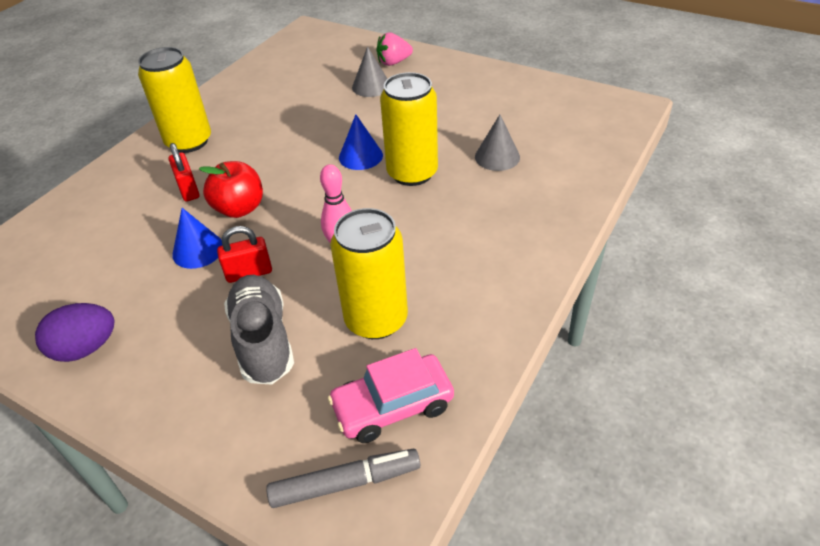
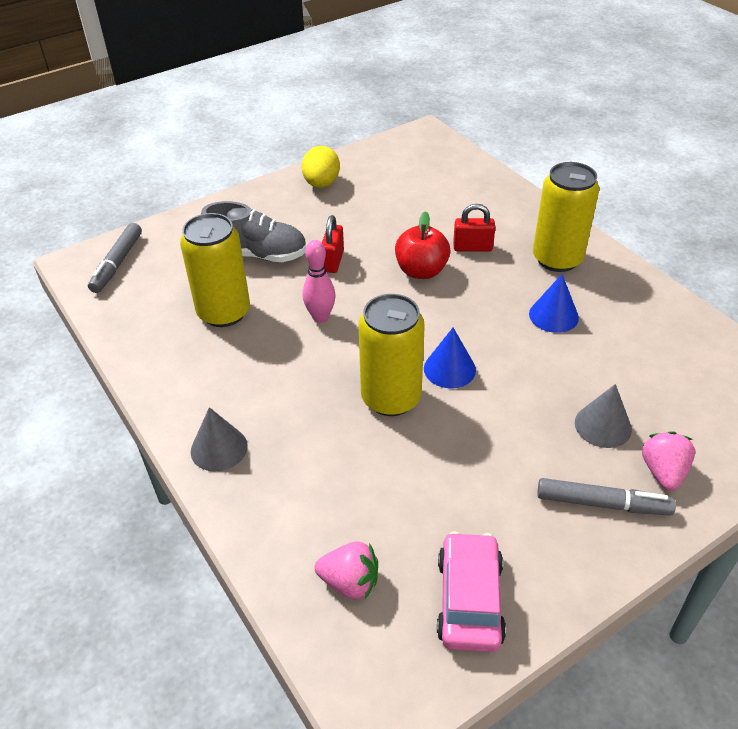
camera: 115 degrees right, 0 degrees up
(86, 348) = (321, 184): purple egg -> yellow egg
(198, 250) = (383, 241): blue cone -> blue cone (553, 315)
(393, 406) = (145, 297): pink car -> pink car (469, 600)
(434, 75) = (602, 504): none -> grey marker
(497, 157) = (368, 482): grey cone -> grey cone (219, 448)
(574, 138) = (350, 582): none -> pink strawberry

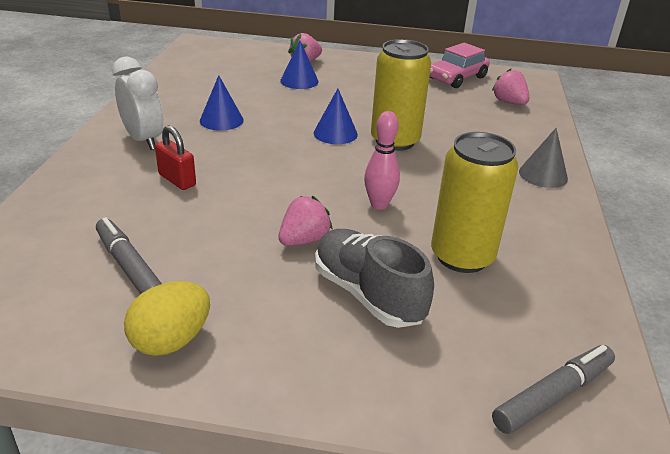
camera: 140 degrees left, 10 degrees down
(333, 261) = (304, 240): red padlock -> pink strawberry
(421, 271) = (247, 188): red apple -> none
(557, 259) = (143, 140): yellow can -> white clock
(602, 504) = (351, 68): grey marker -> grey marker (129, 267)
(603, 426) = (299, 81): grey cone -> blue cone

